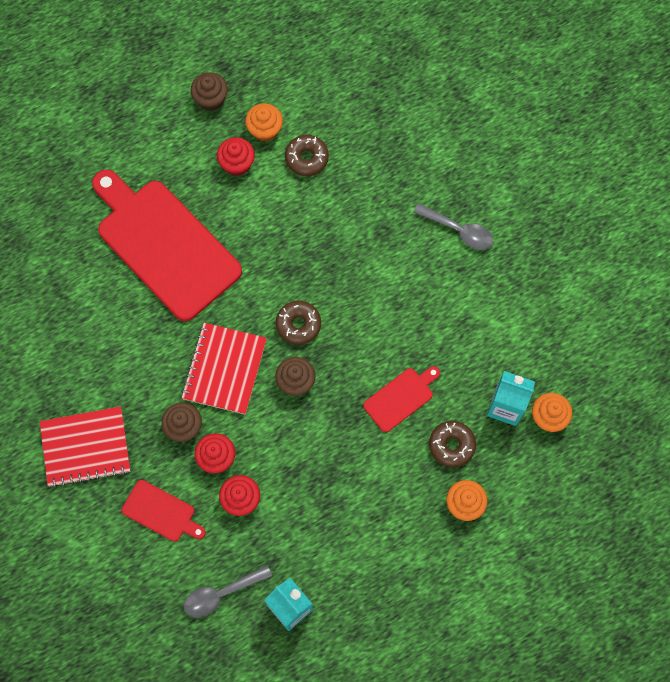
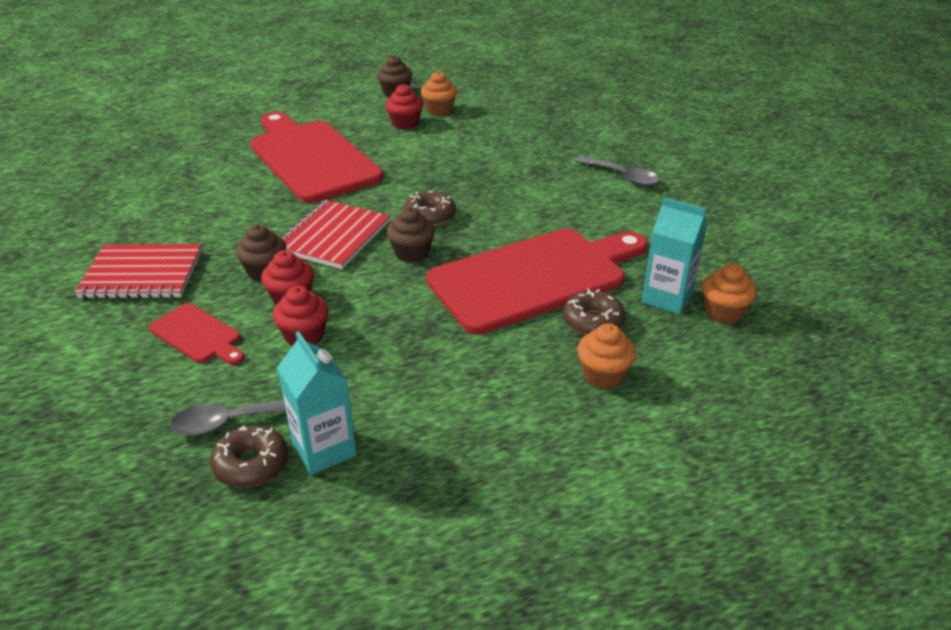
camera: 10 degrees right, 35 degrees down
(306, 158) = (474, 126): brown donut -> brown donut (251, 464)
(401, 398) = (534, 277): red cutting board -> red cutting board, size x2.22

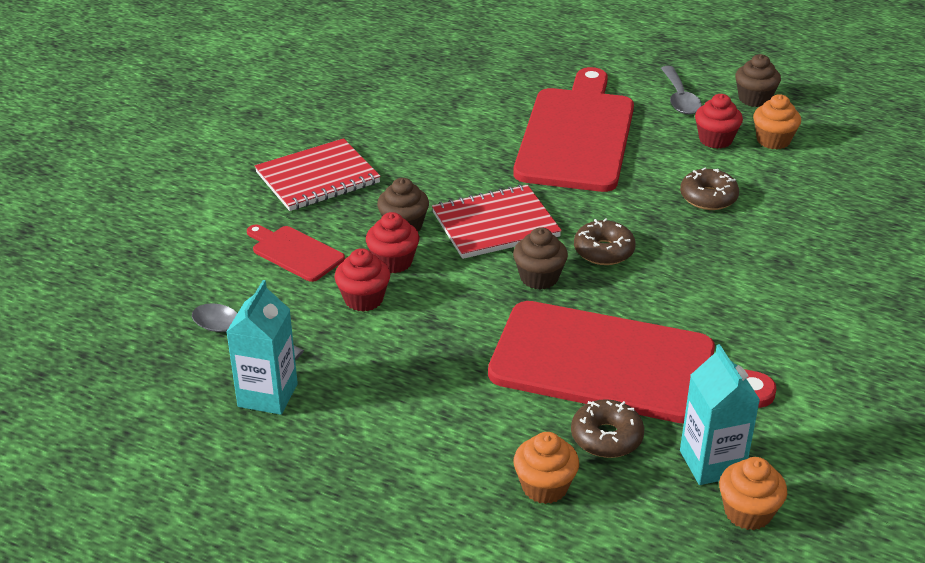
camera: 45 degrees right, 0 degrees up
(142, 274) = (317, 178): red notebook -> red notebook turned 75 degrees counterclockwise
(198, 335) = (295, 252): red cutting board -> red cutting board turned 135 degrees clockwise
(251, 464) = (213, 373): brown donut -> brown donut (708, 197)
(622, 176) = (866, 317): grey spoon -> grey spoon (680, 98)

